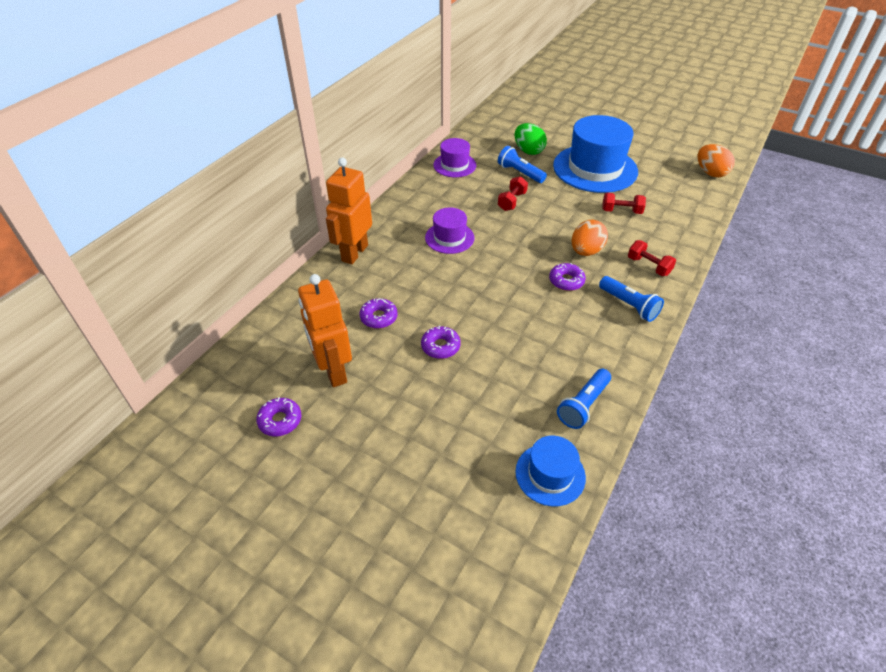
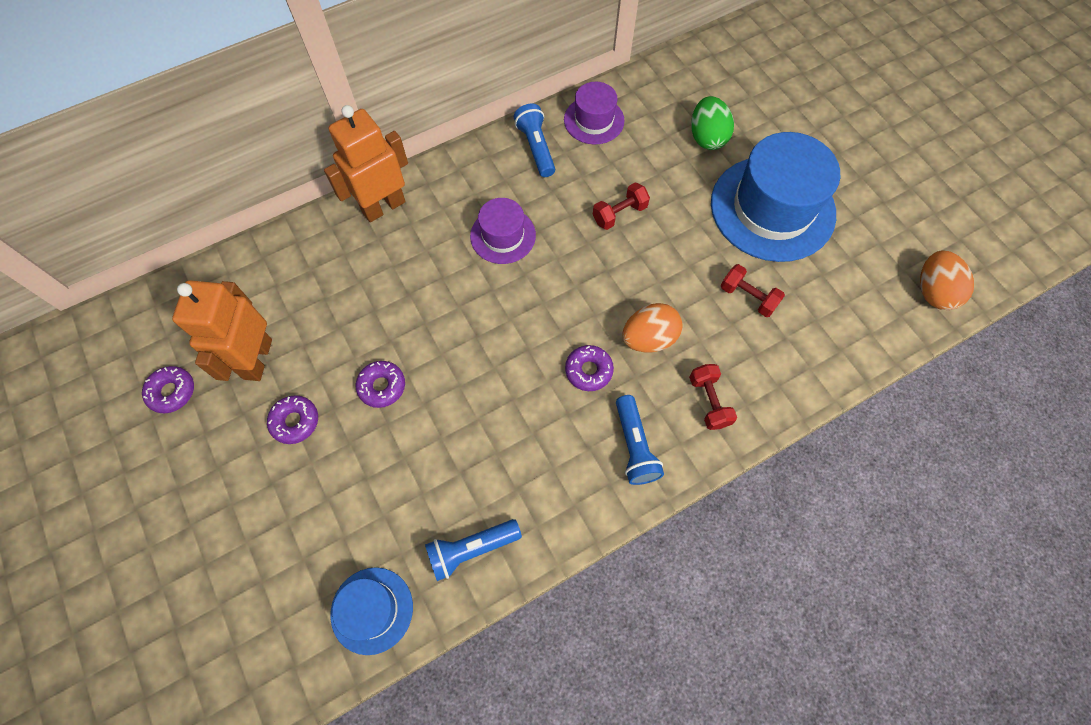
camera: 30 degrees right, 20 degrees up
(379, 317) = (347, 312): purple donut -> purple donut (295, 421)
(520, 173) = (666, 171): blue flashlight -> blue flashlight (536, 148)

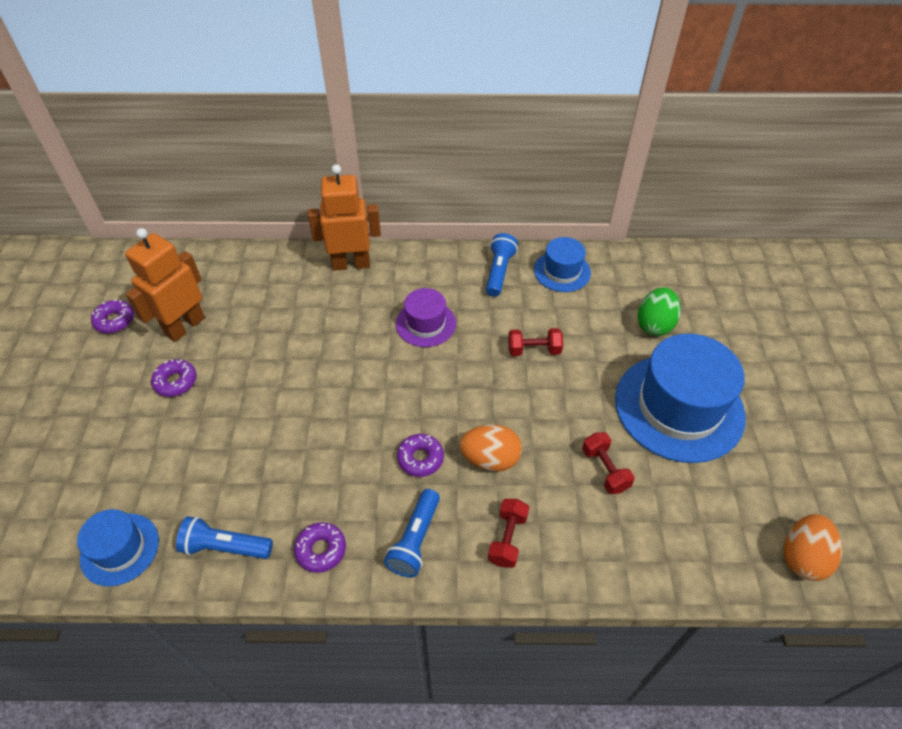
camera: 30 degrees right, 15 degrees down
(382, 386) = (254, 388): purple donut -> purple donut (321, 550)
(594, 120) = (562, 271): purple hat -> blue hat

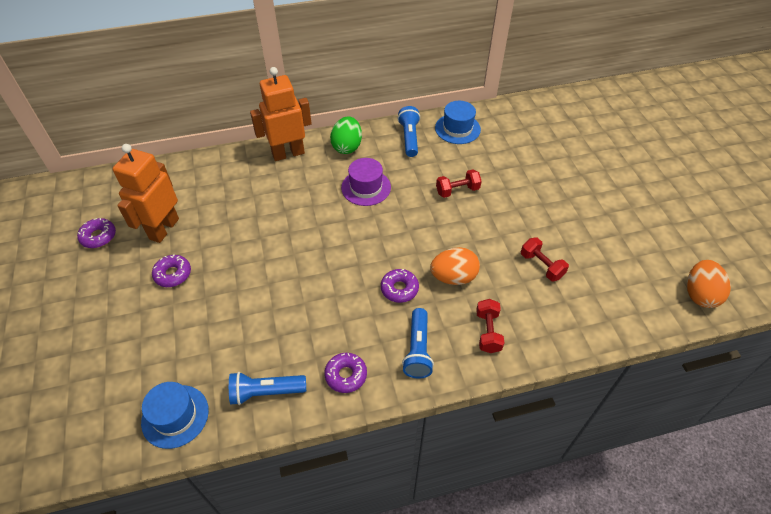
camera: 15 degrees left, 0 degrees up
(654, 324) = (540, 154): green egg -> green egg (347, 147)
(679, 407) = (578, 210): blue hat -> none

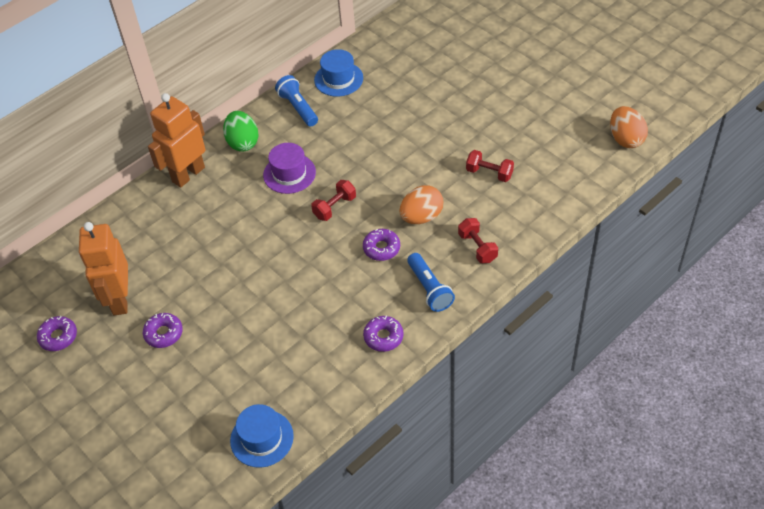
camera: 25 degrees left, 0 degrees up
(265, 392) = (325, 382): blue flashlight -> none
(457, 190) = (376, 139): red dumbbell -> red dumbbell (334, 207)

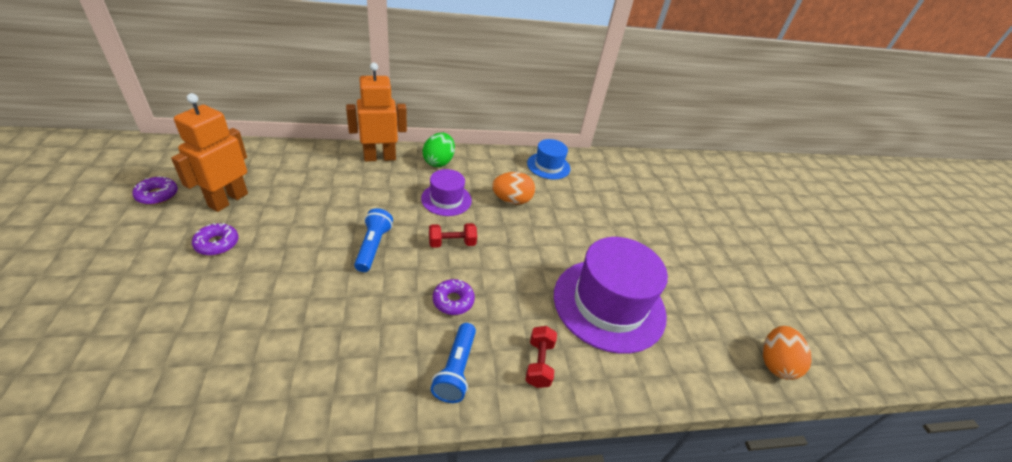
camera: 25 degrees right, 10 degrees down
(262, 438) = (146, 397): blue hat -> none
(298, 108) = (500, 165): blue flashlight -> blue flashlight (373, 246)
(383, 337) = (365, 384): purple donut -> none
(421, 217) = (514, 299): orange egg -> orange egg (511, 200)
(489, 173) = (609, 304): red dumbbell -> purple hat

